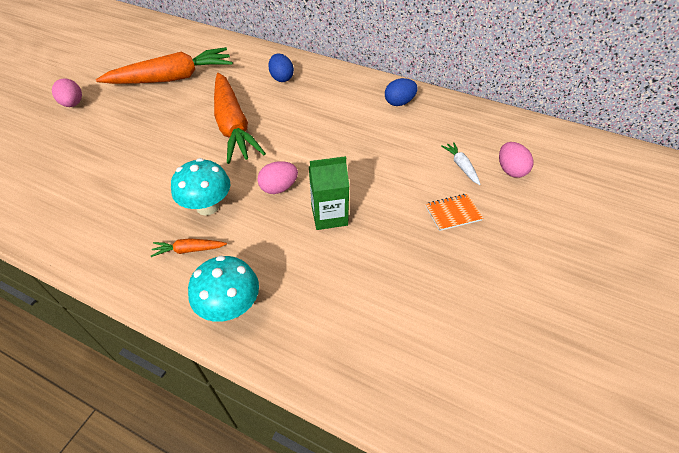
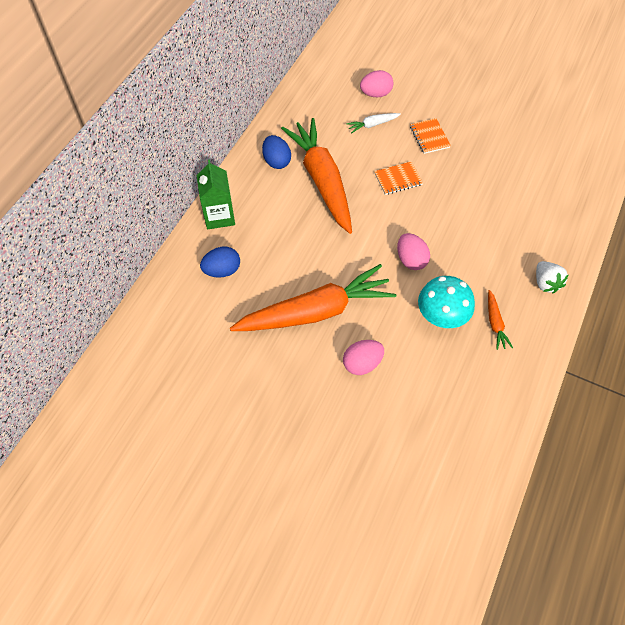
camera: 90 degrees left, 10 degrees up
(73, 104) = (268, 516): pink egg -> pink egg (362, 363)
(172, 78) = (212, 398): orange carrot -> orange carrot (322, 180)
(230, 307) = (545, 283): turquoise mushroom -> white strawberry
(329, 216) = (441, 220): green carton -> green carton (219, 216)
(385, 183) = (398, 179): none -> orange notebook

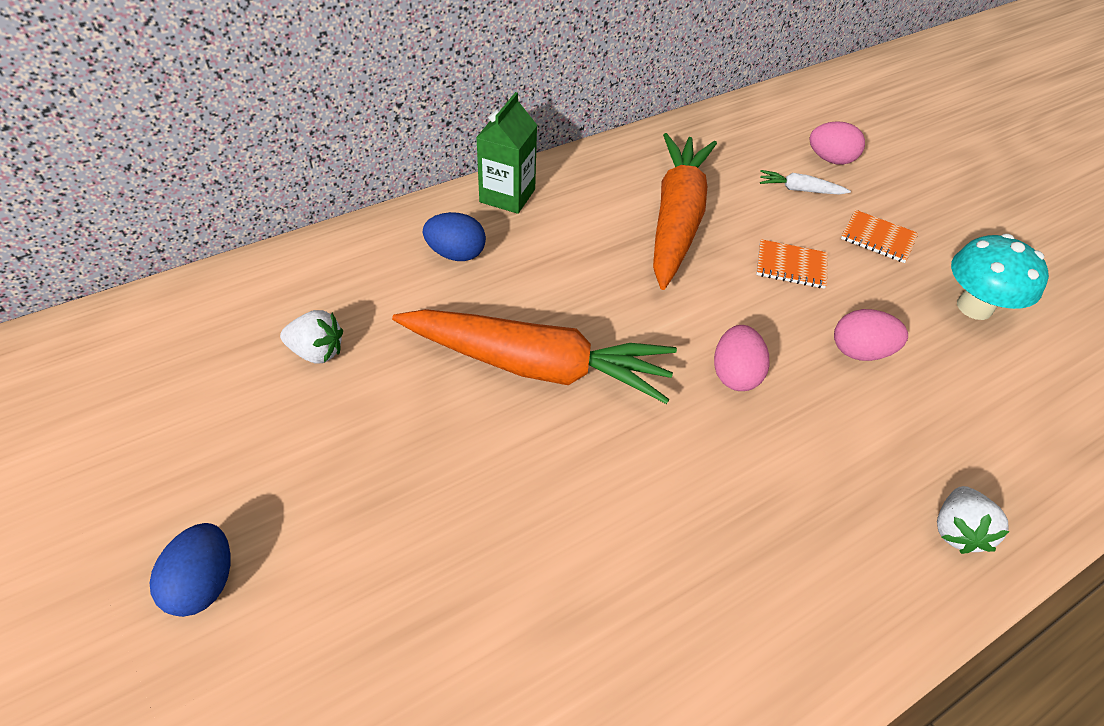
camera: 30 degrees right, 10 degrees down
(199, 371) = (317, 352): none -> white strawberry
(276, 161) = (632, 173): blue egg -> blue egg (204, 583)
(362, 363) = (546, 473): pink egg -> pink egg (860, 351)
(429, 137) = (878, 238): orange notebook -> orange notebook turned 75 degrees counterclockwise
(441, 317) = (726, 479): turquoise mushroom -> turquoise mushroom (974, 307)
(495, 323) = (816, 541): orange carrot -> none

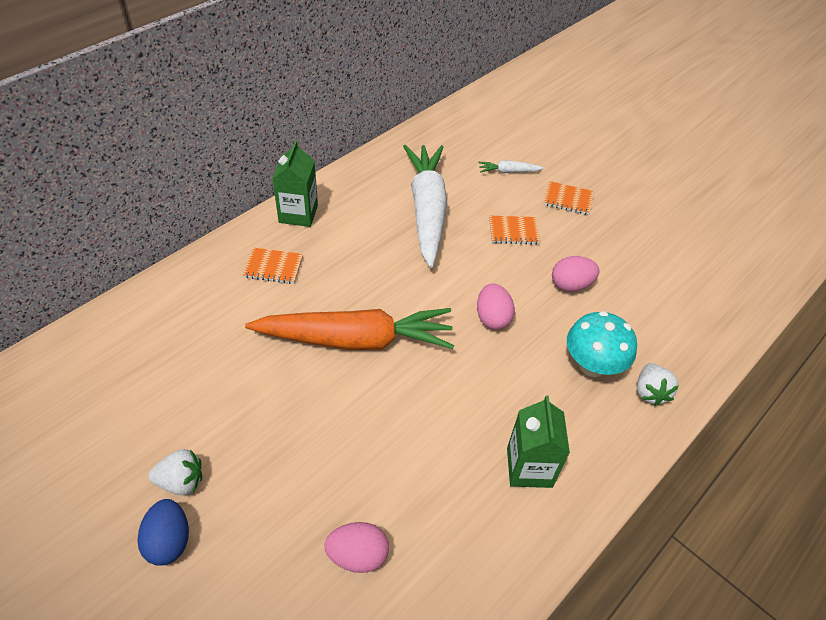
camera: 15 degrees left, 0 degrees up
(317, 352) = (193, 362): white strawberry -> white strawberry (181, 481)
(456, 254) = (273, 267): blue egg -> orange notebook
(677, 219) = (427, 210): orange carrot -> white carrot
(742, 602) = (529, 467): none -> green carton
(830, 159) = (525, 144): pink egg -> pink egg (358, 555)
(974, 307) = (638, 238): turquoise mushroom -> turquoise mushroom (592, 365)

